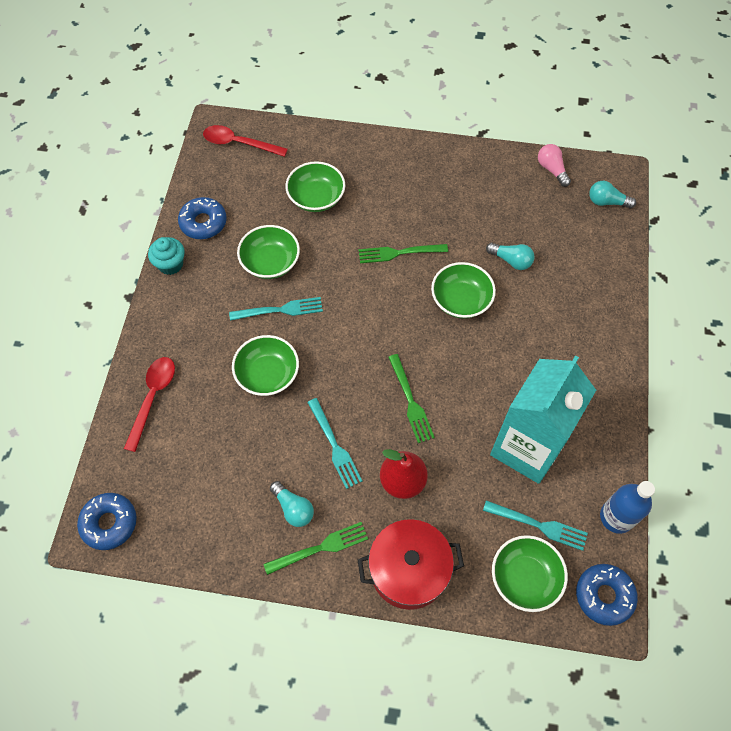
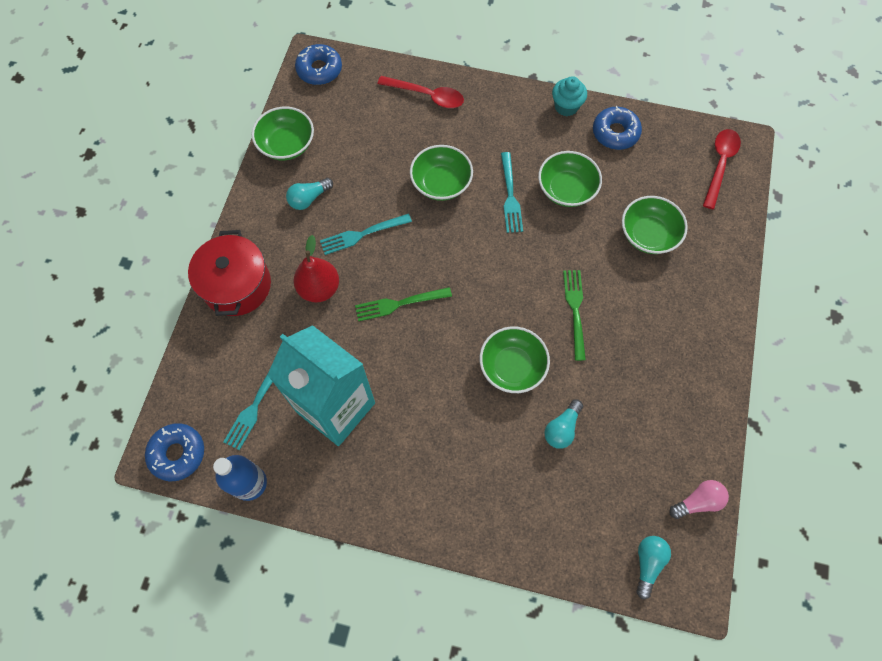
camera: 95 degrees right, 5 degrees up
(320, 548) = (270, 217): green fork -> none
(525, 578) = (209, 383): green bowl -> green bowl (287, 144)

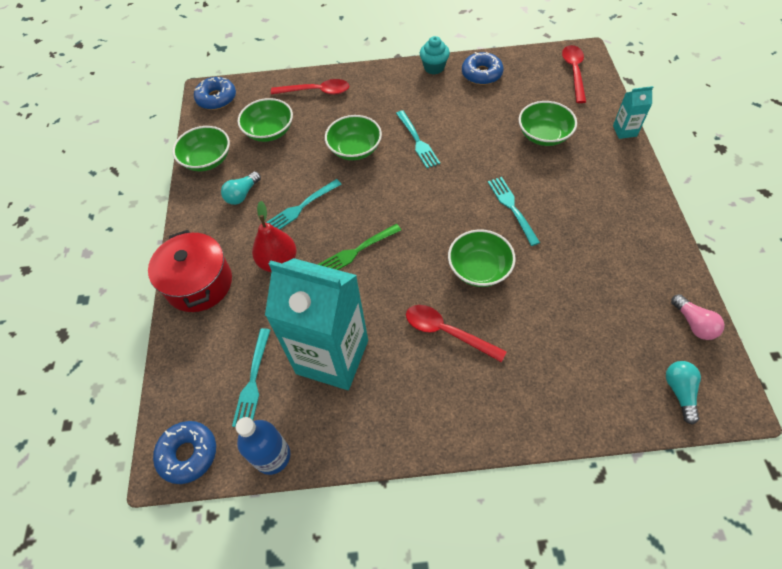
camera: 15 degrees left, 10 degrees down
(453, 422) = (447, 332): none -> red spoon
(562, 428) = (546, 304): turquoise light bulb -> none
(566, 189) = (461, 123): green bowl -> green bowl (269, 131)
(575, 310) = (512, 208): green fork -> turquoise fork
(697, 501) = (693, 323): pink light bulb -> pink light bulb turned 105 degrees clockwise
(739, 260) = (624, 131): none -> turquoise carton

